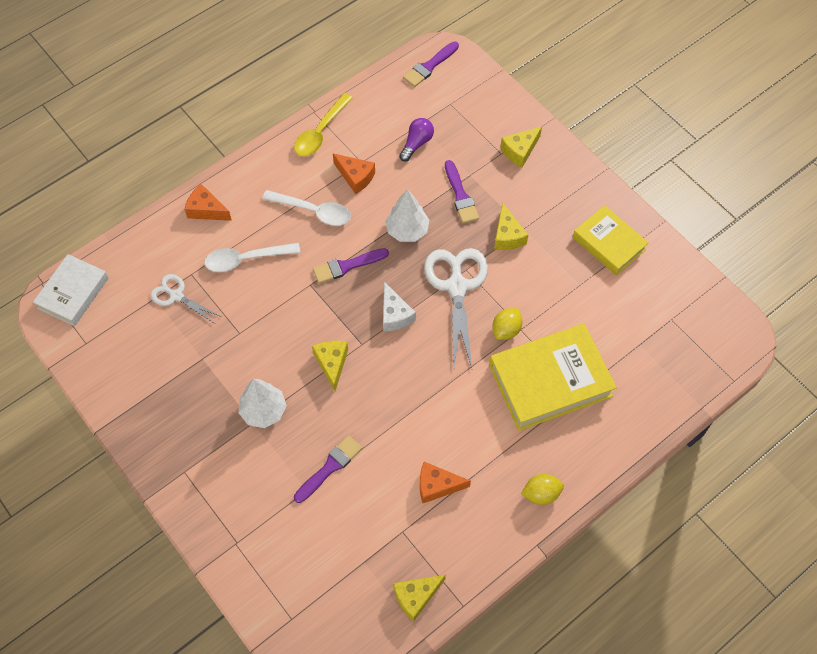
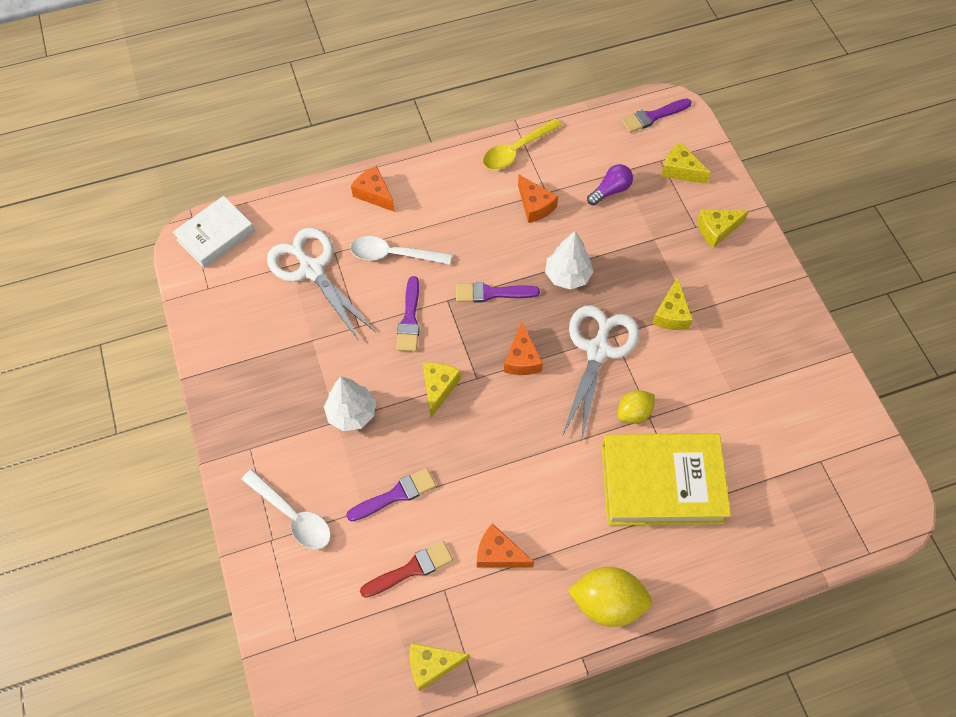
camera: 20 degrees right, 0 degrees up
(176, 296) = (312, 269): white scissors -> white scissors, size x1.77
(313, 211) = (479, 227): white spoon -> white spoon (292, 515)
(367, 525) = (411, 569): none -> red brush
(395, 315) = (522, 359): white cheese -> orange cheese
(460, 195) = (636, 257): purple brush -> purple brush (409, 319)
(470, 107) = (680, 170): none -> yellow cheese
(541, 494) = (607, 602): yellow lemon -> yellow lemon, size x1.65
(609, 243) = (779, 356): yellow book -> none

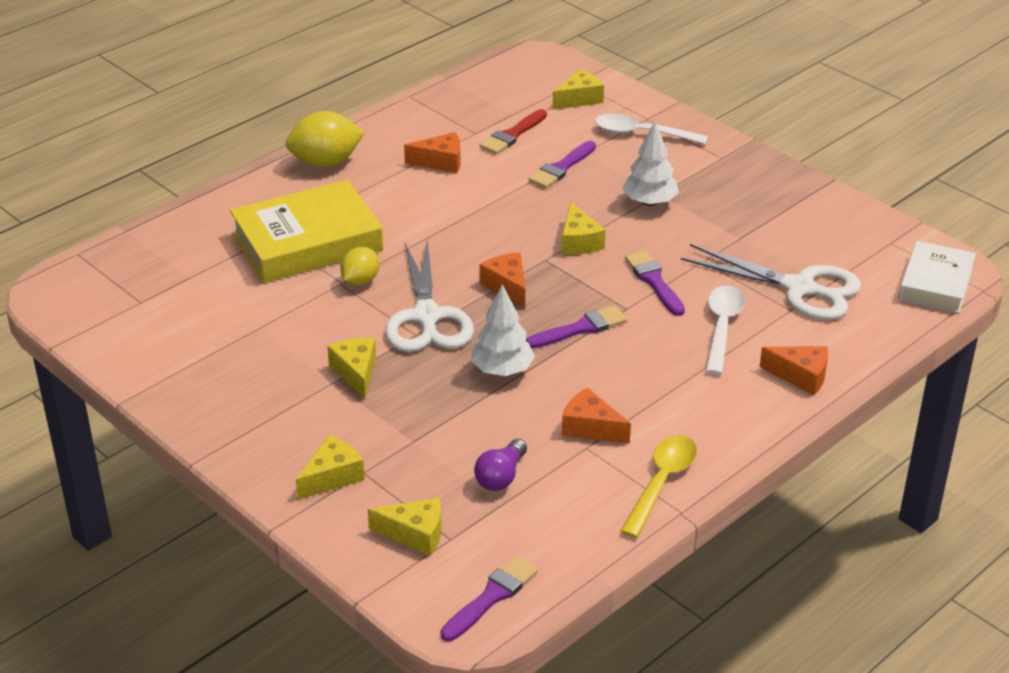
camera: 155 degrees right, 25 degrees down
(393, 255) = (722, 327): white spoon -> white spoon turned 60 degrees counterclockwise
(432, 665) = (456, 98): yellow cheese -> yellow cheese (579, 99)

